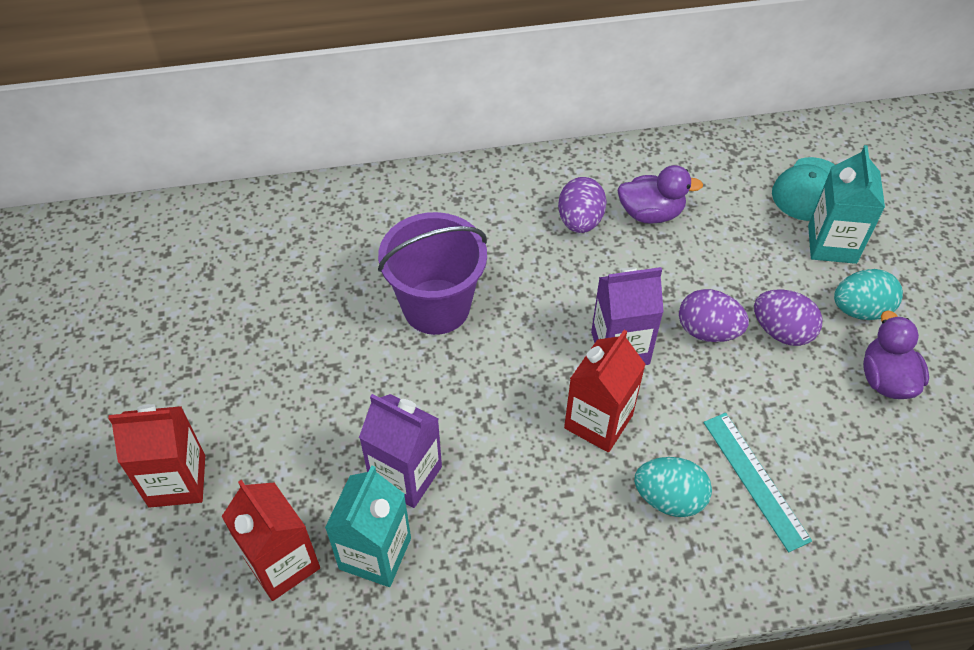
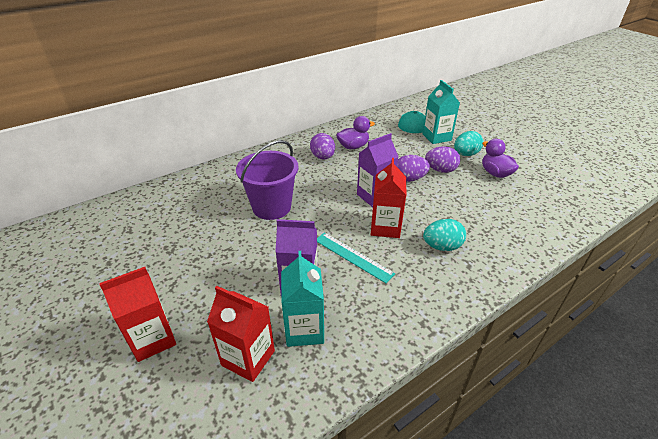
camera: 25 degrees left, 15 degrees down
(755, 479) = (474, 226): turquoise ruler -> turquoise ruler (353, 256)

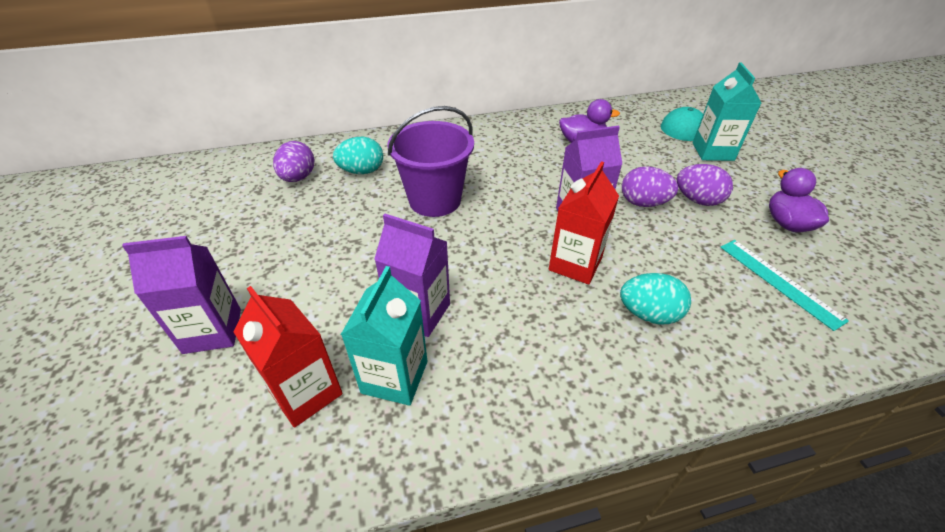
camera: 20 degrees right, 5 degrees up
(153, 339) = (212, 331): red carton -> purple carton
(323, 157) = (533, 148): purple egg -> purple egg (298, 178)
(353, 256) = (509, 293): turquoise ruler -> turquoise ruler (779, 281)
(465, 154) = (749, 185): turquoise egg -> turquoise egg (362, 171)

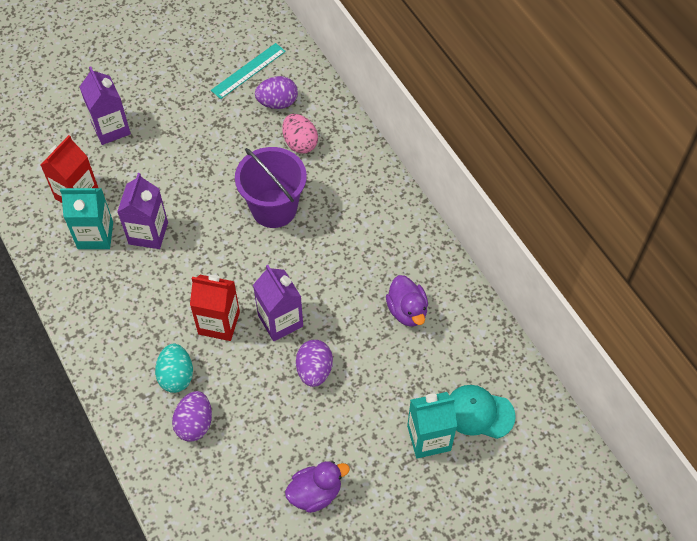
camera: 75 degrees right, 15 degrees up
(362, 171) = (300, 143): turquoise egg -> pink egg
(697, 200) = (332, 417): purple egg -> purple egg (195, 423)
(779, 281) = (232, 473): turquoise ruler -> turquoise ruler (248, 71)

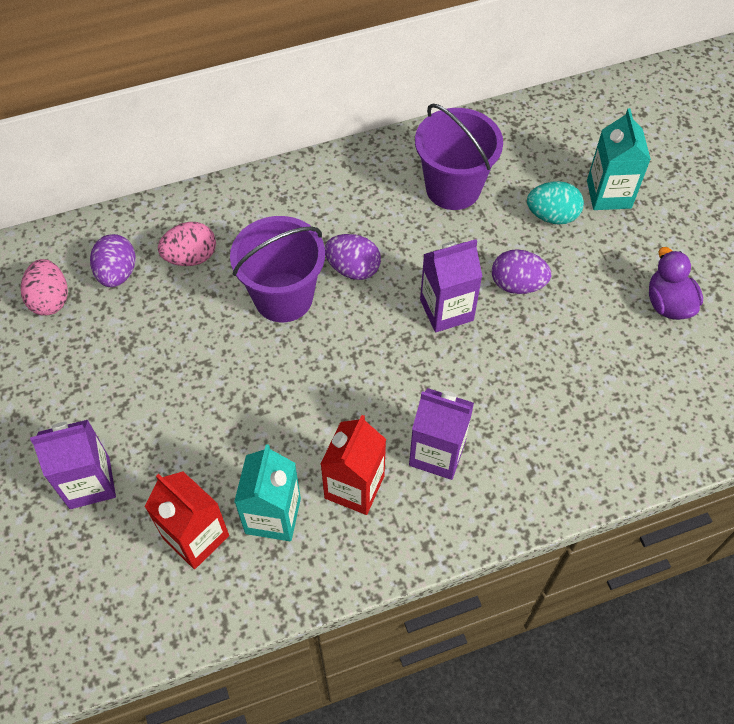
camera: 80 degrees left, 0 degrees up
(148, 233) = (286, 446): purple carton -> purple carton (437, 453)
(176, 376) = (508, 430): turquoise egg -> turquoise egg (552, 216)
(195, 423) = (575, 416): purple egg -> purple egg (353, 269)
(219, 323) = (439, 375): red carton -> red carton (354, 487)
(248, 71) = (50, 300): turquoise ruler -> pink egg
(407, 311) = (453, 188): purple duck -> purple bucket
(479, 413) = (583, 148): turquoise cap -> none

